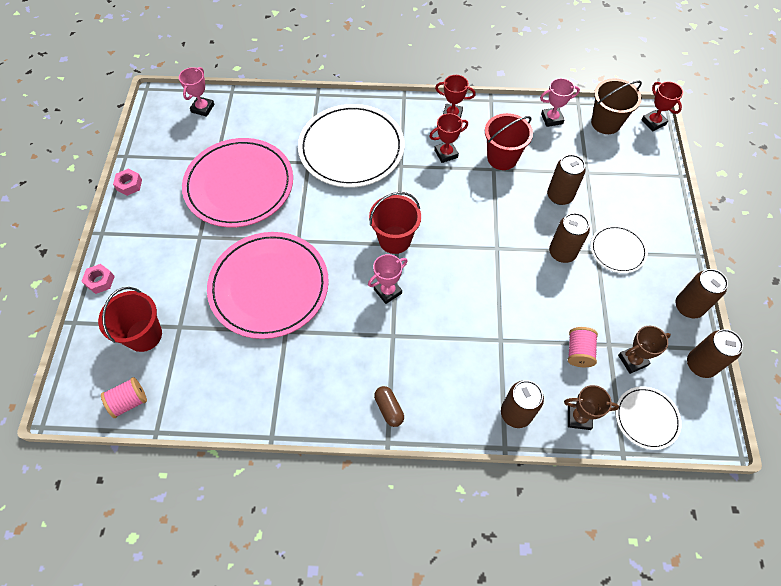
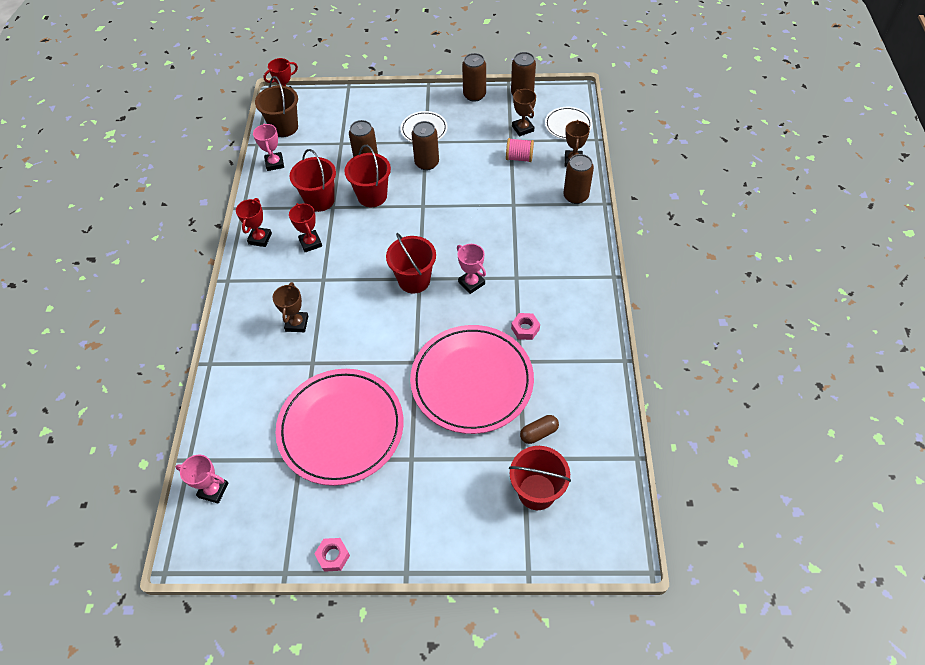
camera: 90 degrees left, 5 degrees down
(100, 281) = (473, 556): pink nut -> pink nut (525, 329)
(129, 402) = (611, 490): pink spool -> none
(351, 149) = (297, 323): white plate -> brown trophy
(389, 409) = (584, 277): brown capsule -> brown capsule (538, 433)
(509, 202) = (372, 196): none -> red bucket

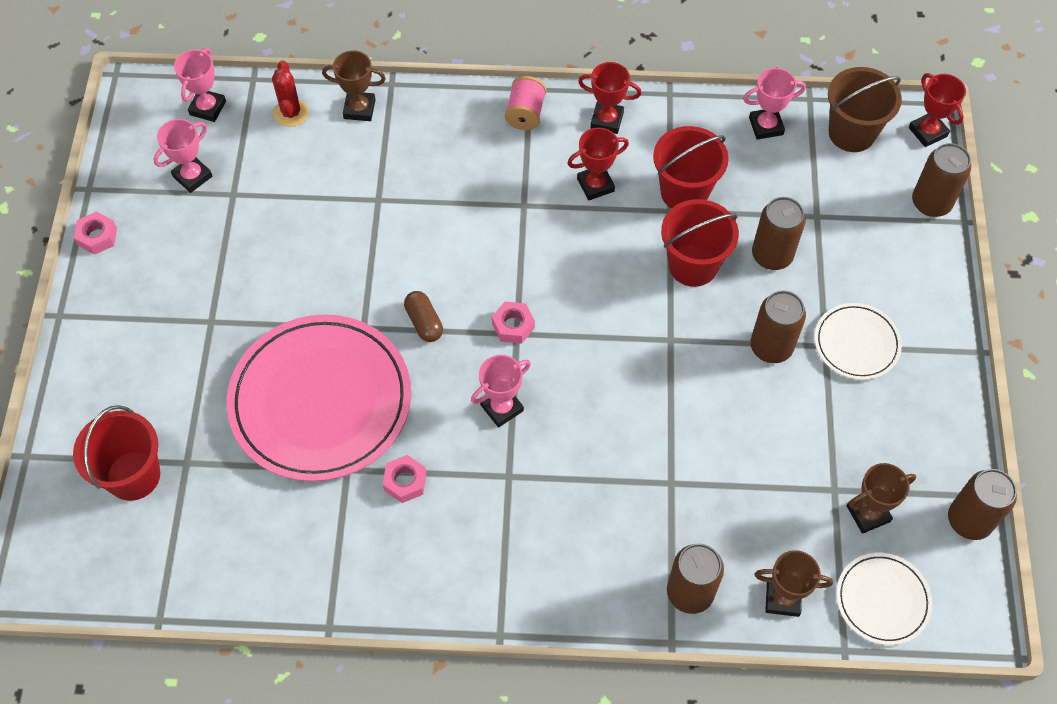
camera: 90 degrees right, 5 degrees up
(227, 428) = (291, 113): none -> red cactus
(280, 491) = (192, 176): none -> pink trophy
(297, 323) = (446, 177): brown trophy -> brown trophy (359, 109)
(341, 428) = (270, 238): pink plate -> none
(414, 280) = (513, 326): red bucket -> pink nut
(474, 95) = (958, 432): brown can -> brown can (931, 203)
(519, 158) = (788, 501): pink spool -> pink spool (525, 113)
(538, 433) = (222, 486): brown capsule -> brown capsule (424, 322)

